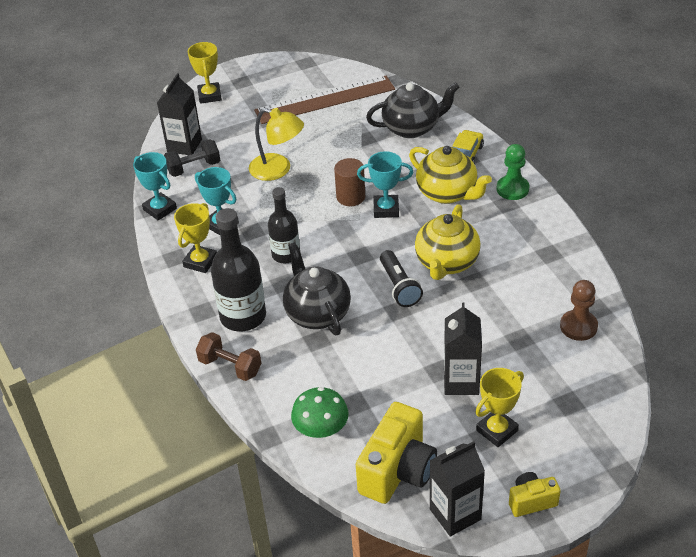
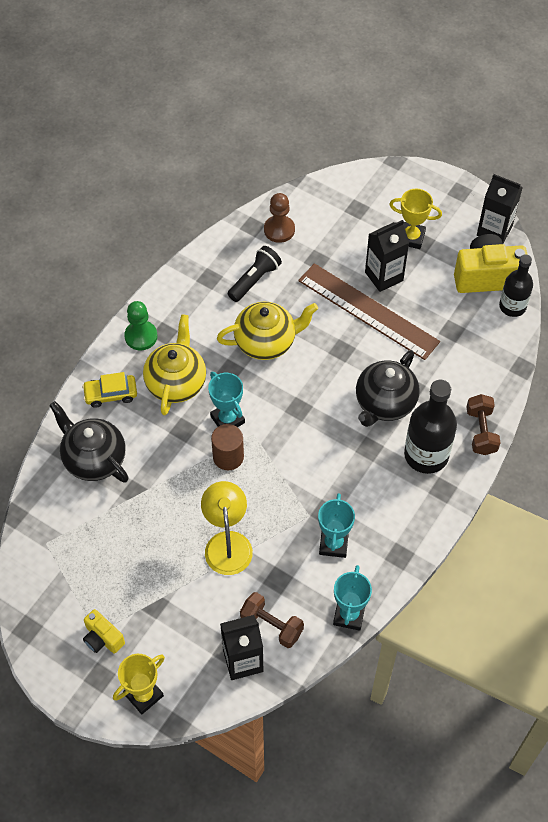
camera: 125 degrees left, 15 degrees up
(194, 168) = (271, 625): black dumbbell -> brown dumbbell
(200, 262) = (390, 530): yellow trophy -> none
(286, 255) = (335, 466): black bottle -> black bottle (512, 306)
(321, 428) = (489, 339): green mushroom -> none
(325, 100) = (88, 567): brown ruler -> brown ruler (368, 311)
(399, 286) = (316, 361): black flashlight -> black flashlight (254, 280)
(531, 501) = (453, 197): yellow camera -> yellow camera (103, 638)

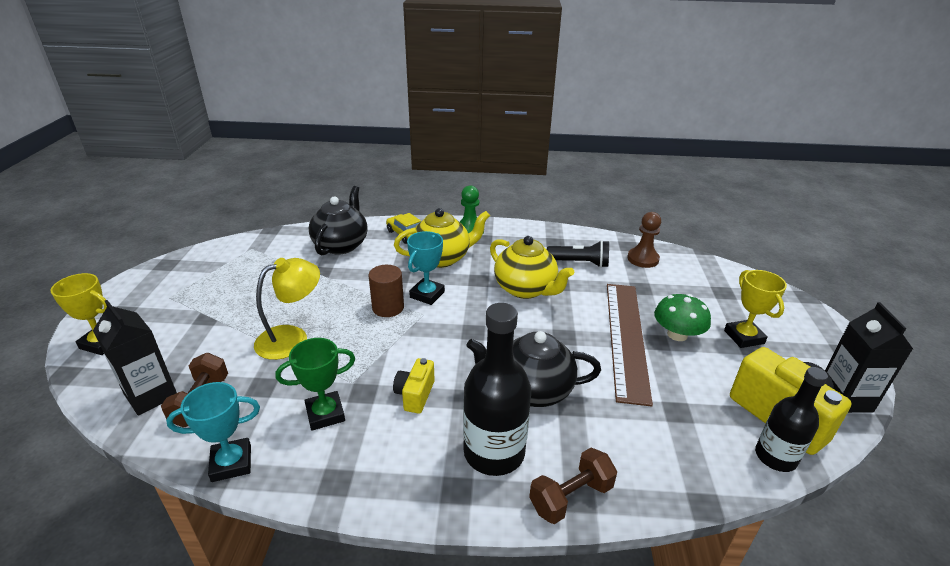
camera: 60 degrees right, 25 degrees down
(103, 638) = (163, 302): yellow camera -> yellow camera (415, 395)
(333, 544) = (325, 414): turquoise trophy -> green trophy
(384, 276) = (677, 334): black carton -> green mushroom

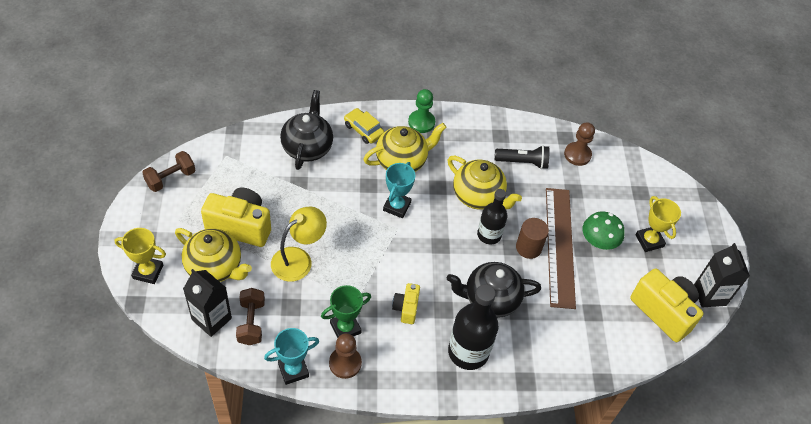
camera: 10 degrees left, 20 degrees up
(186, 342) = (215, 267): none -> yellow teapot
(237, 305) = (240, 226): none -> yellow camera
(310, 458) = (345, 363): none -> brown pawn
(388, 308) = (367, 223): brown cylinder -> brown cylinder (528, 247)
(570, 497) = (520, 381): brown dumbbell -> brown dumbbell (171, 178)
(775, 457) = (653, 344): black bottle -> black bottle (489, 235)

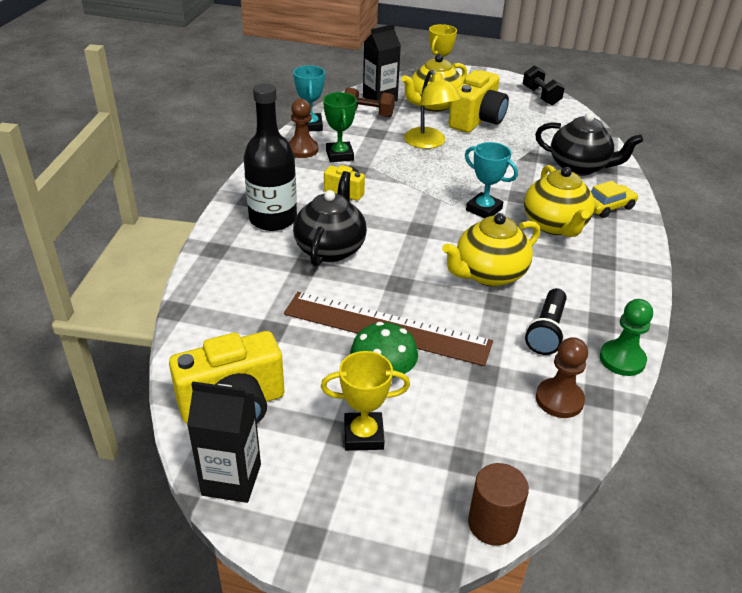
camera: 110 degrees right, 15 degrees down
(171, 178) = (541, 96): brown dumbbell -> black dumbbell
(421, 122) = (624, 253): green pawn -> green pawn (622, 359)
(489, 235) = (424, 269): black bottle -> none
(528, 247) = (393, 298): brown cylinder -> brown cylinder (492, 524)

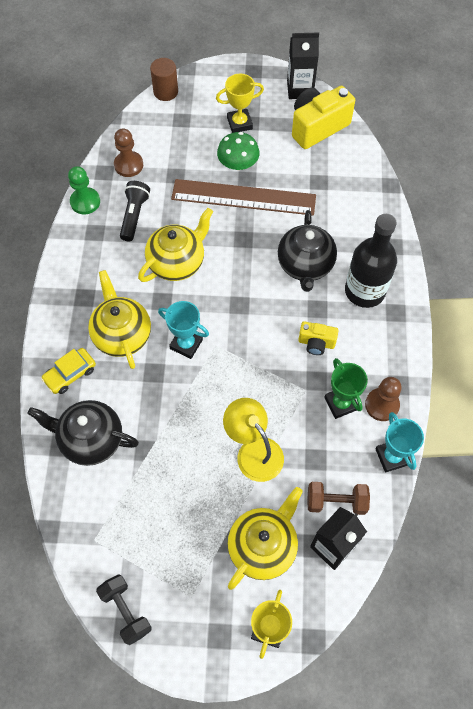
camera: 170 degrees right, 25 degrees up
(477, 120) = (205, 518): yellow camera -> none

